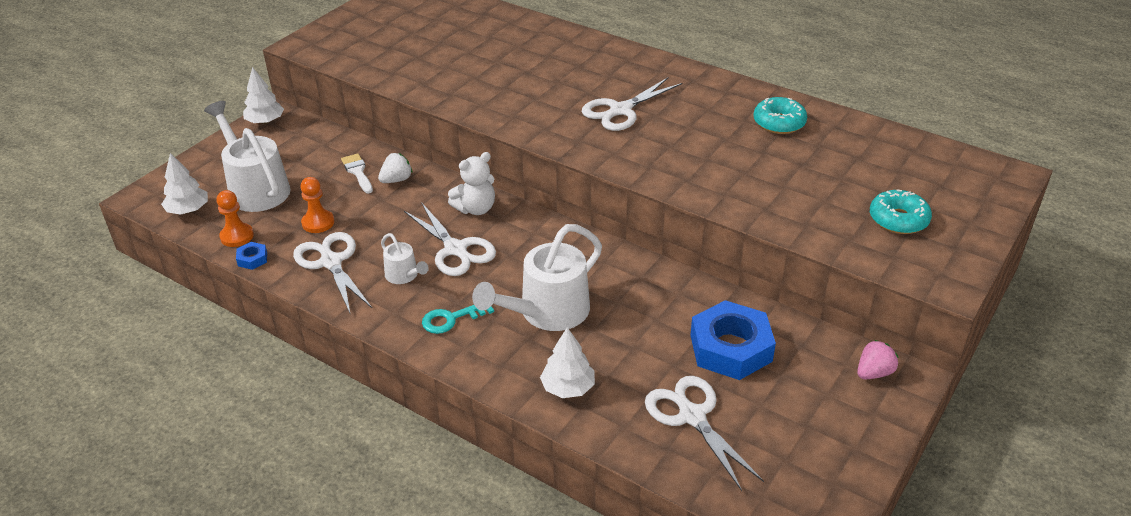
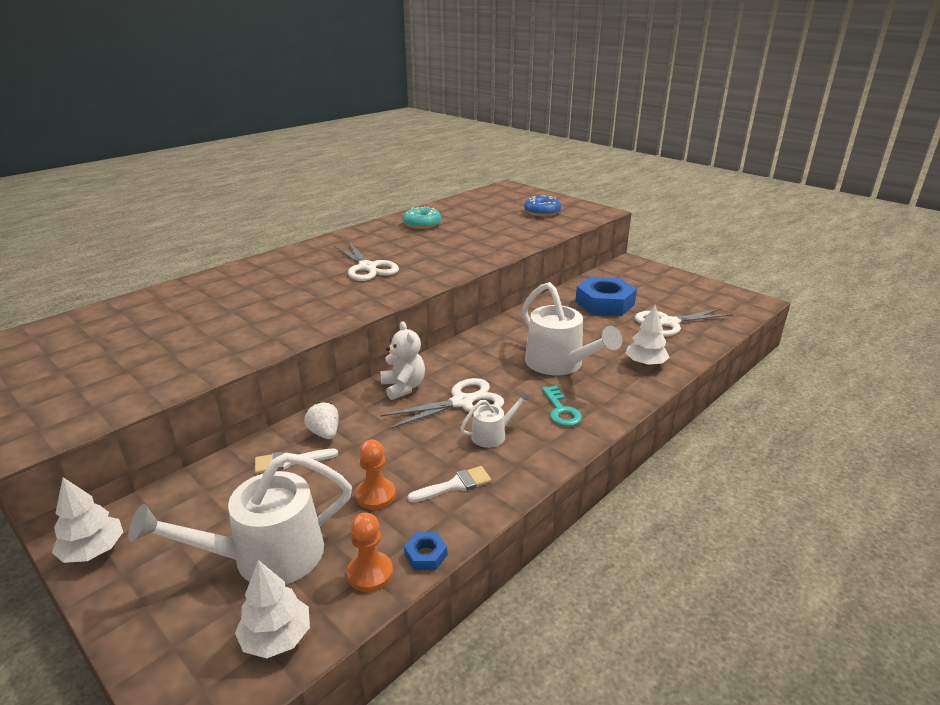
camera: 80 degrees left, 10 degrees down
(331, 262) = (455, 485): white scissors -> white brush
(873, 373) = (627, 269): pink strawberry -> none
(898, 220) = (542, 212): turquoise donut -> blue donut

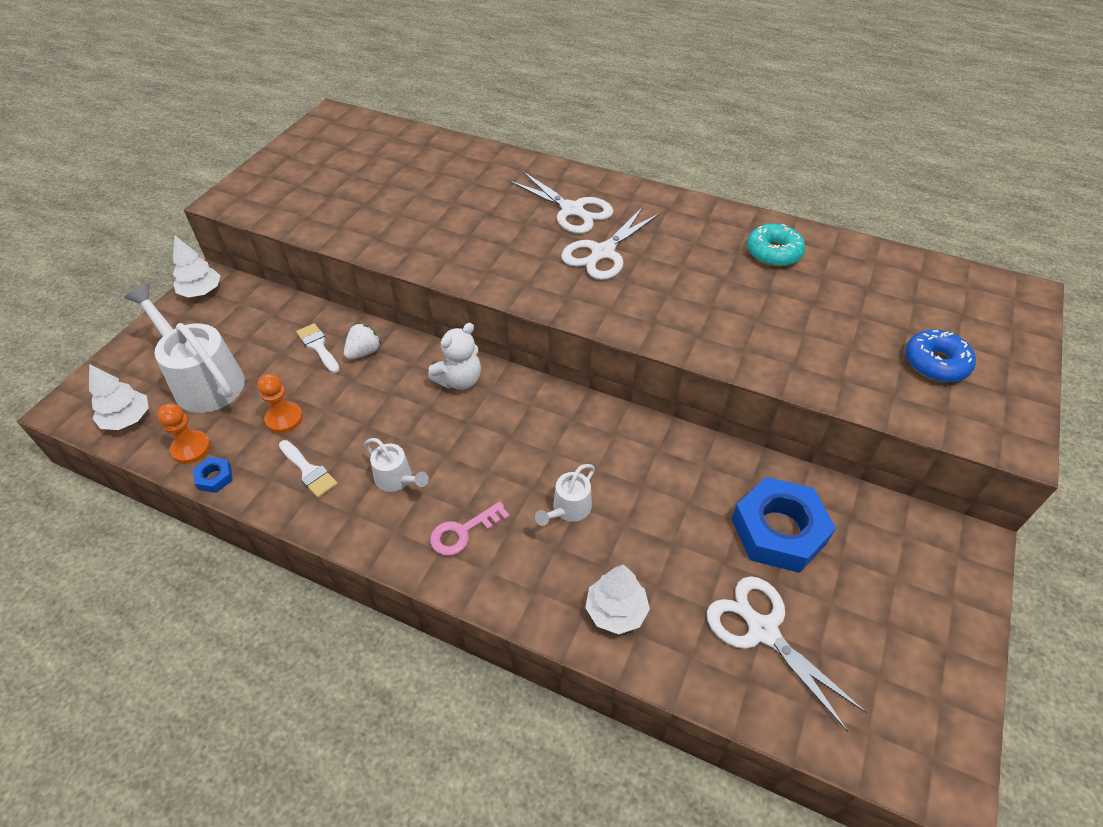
camera: 70 degrees right, 20 degrees up
(462, 402) = (448, 436): white scissors -> white scissors (572, 210)
(559, 364) = (568, 509): white watering can -> white watering can, size x0.50
(561, 410) = (463, 532): turquoise key -> pink key

